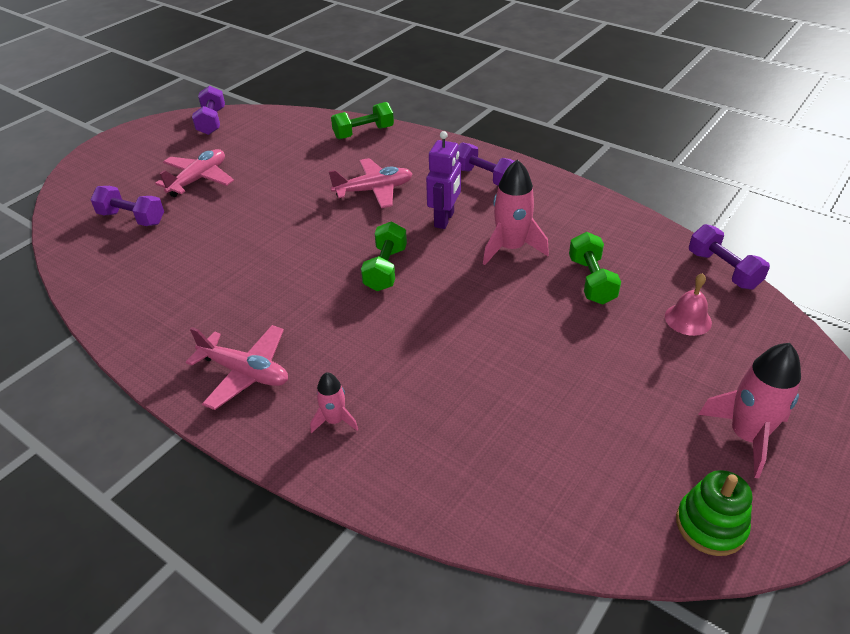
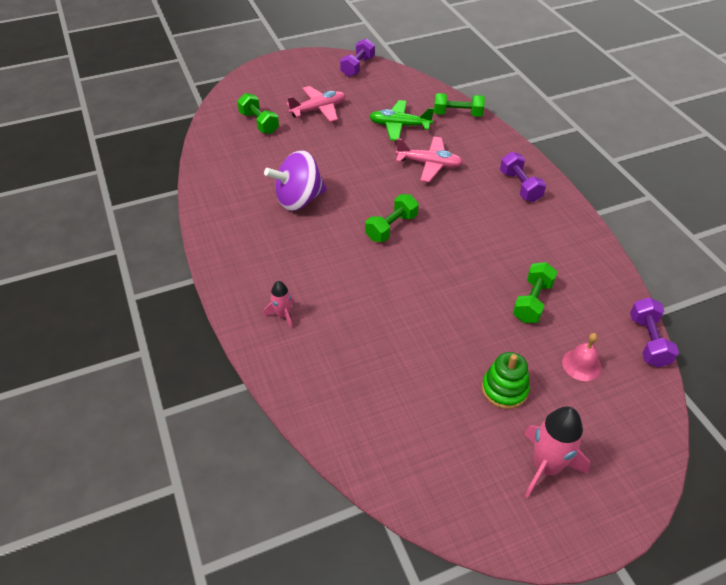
camera: 30 degrees right, 5 degrees up
(132, 218) = (259, 123): purple dumbbell -> green dumbbell
(245, 373) = (253, 259): pink plane -> none
(251, 283) = (299, 200): none -> purple spinning top
(309, 164) = (399, 126): none -> green plane
(444, 219) = (462, 208): purple robot -> none
(511, 248) = (493, 250): pink rocket -> none
(710, 525) = (464, 507): green stacking toy -> green stacking toy (504, 389)

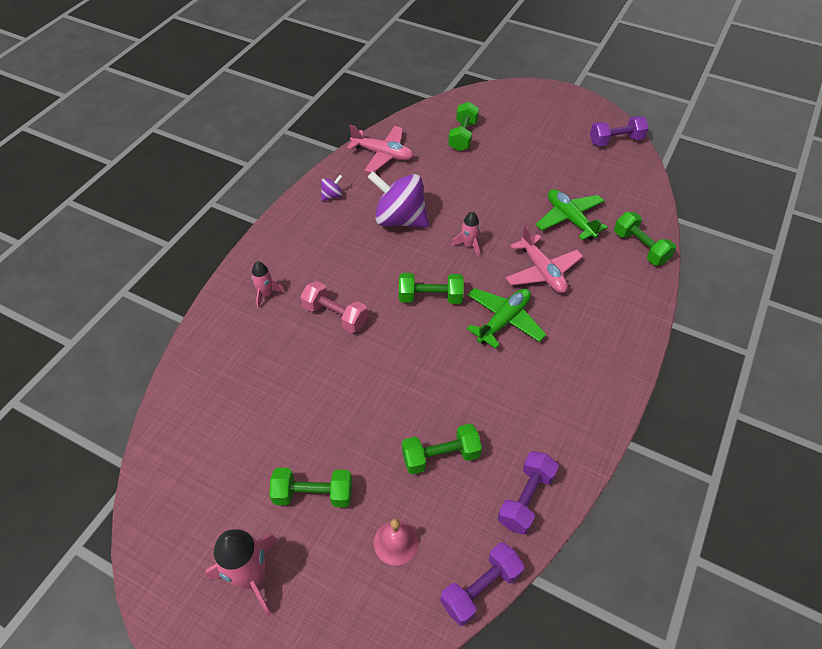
camera: 50 degrees right, 5 degrees up
(226, 220) = (332, 196): none -> purple spinning top
(318, 110) = (524, 157): pink plane -> pink plane (383, 154)
(351, 286) = (335, 315): none -> pink dumbbell
(366, 182) = (468, 245): none -> pink rocket
(451, 206) = (504, 321): none -> green plane
(504, 389) = (313, 494): green stacking toy -> green dumbbell
(520, 186) = (592, 356): purple dumbbell -> purple dumbbell (526, 499)

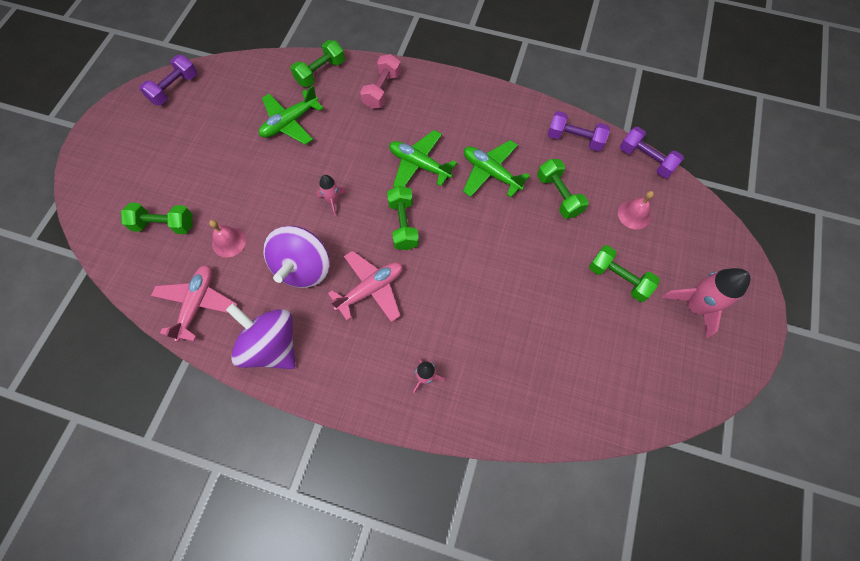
camera: 100 degrees left, 15 degrees up
(313, 494) = (618, 278): green dumbbell -> green dumbbell turned 45 degrees counterclockwise
(332, 196) = (272, 345): purple spinning top -> purple spinning top, size x2.34
(335, 315) = (440, 303): pink dumbbell -> pink dumbbell (382, 90)
(437, 173) = (229, 242): none -> pink bell
(483, 388) = (491, 173): none -> green plane
(542, 272) = (358, 140): pink plane -> pink plane (371, 289)
(616, 141) = (174, 89): purple dumbbell -> purple dumbbell turned 60 degrees clockwise

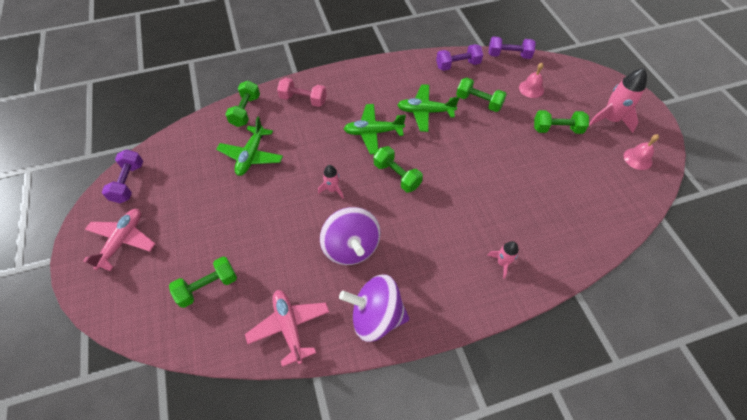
camera: 35 degrees left, 10 degrees down
(229, 242) = (275, 265): pink bell -> pink bell (638, 158)
(371, 289) = (413, 231): pink plane -> pink plane (123, 241)
(382, 90) = (303, 100): pink dumbbell -> pink dumbbell turned 60 degrees counterclockwise

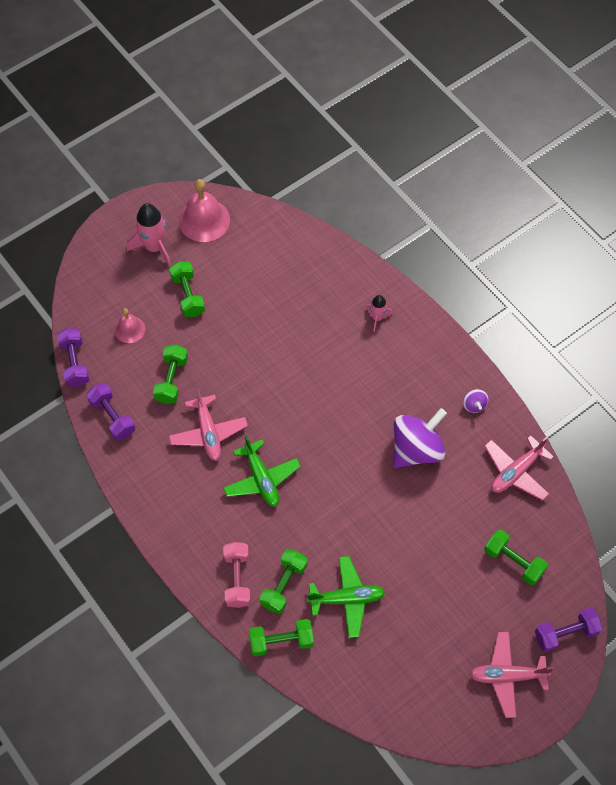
camera: 110 degrees left, 5 degrees up
(129, 183) = (438, 719): purple dumbbell -> purple dumbbell (565, 633)
(332, 189) = (357, 492): pink rocket -> none
(376, 316) = (474, 405): purple spinning top -> purple spinning top, size x0.43
(397, 176) = (313, 435): green dumbbell -> green dumbbell (284, 585)
(425, 112) = (208, 433): green plane -> pink plane
(638, 158) = (204, 220): pink bell -> pink bell, size x1.74

